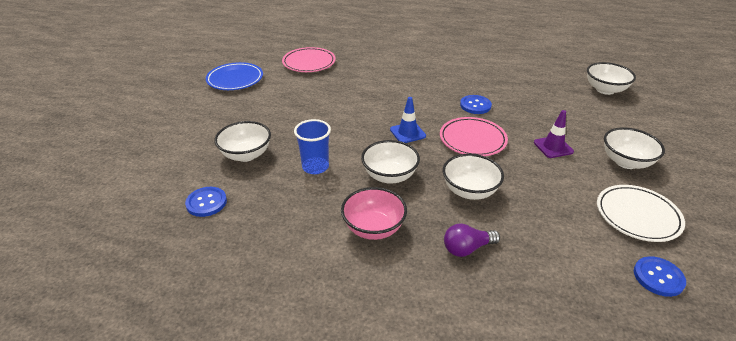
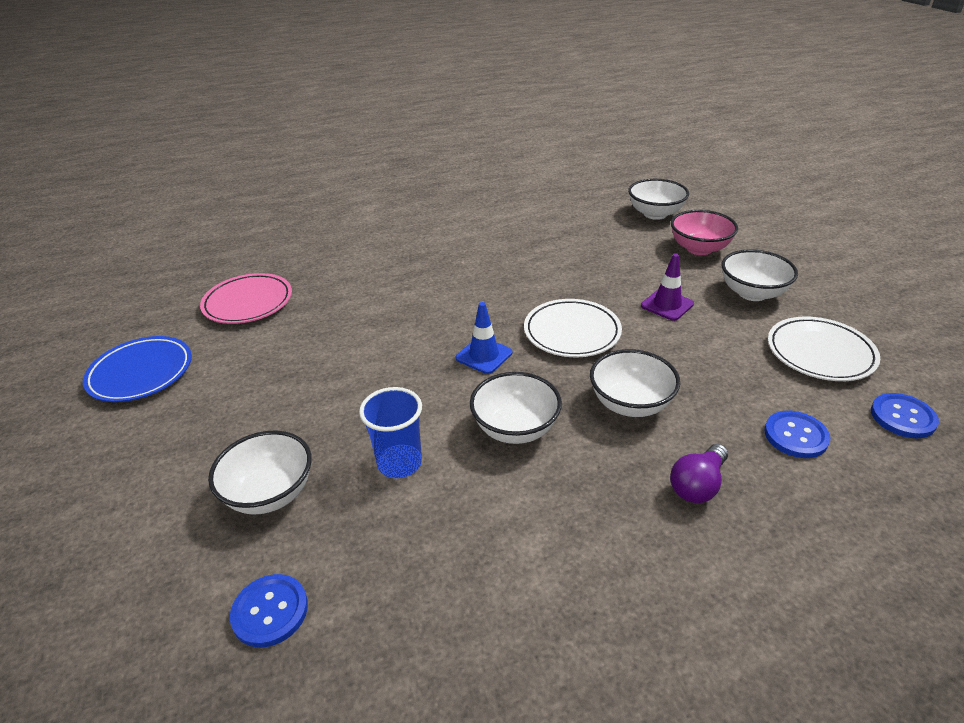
camera: 30 degrees left, 0 degrees up
(373, 228) = (563, 517): pink bowl -> pink bowl (699, 248)
(472, 140) = (572, 332): pink plate -> white plate
(475, 105) = (534, 284): blue button -> blue button (795, 436)

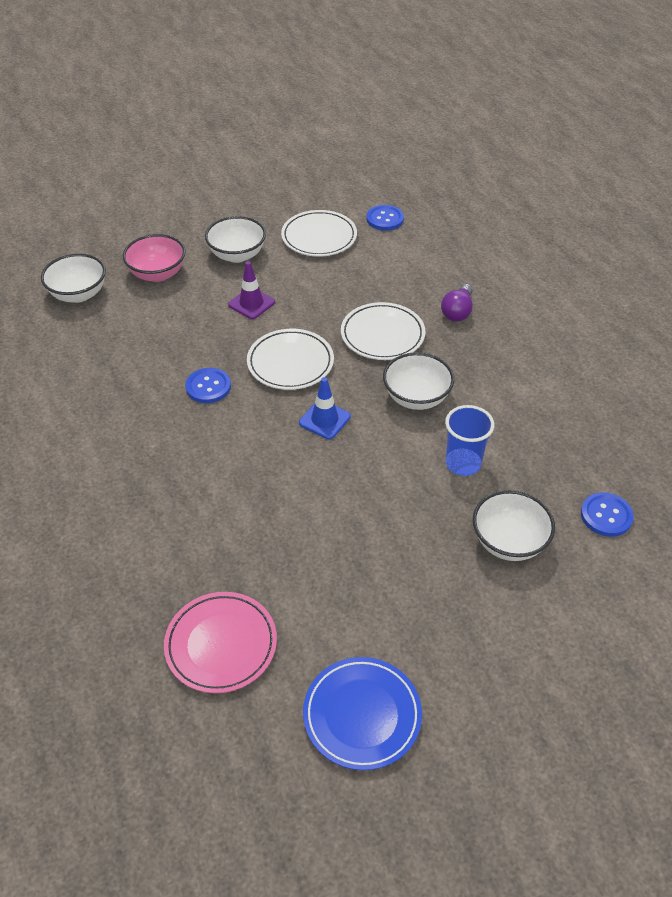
camera: 95 degrees left, 10 degrees up
(630, 404) = (382, 335): white bowl -> white plate
(697, 485) = (457, 311): purple light bulb -> purple light bulb turned 75 degrees clockwise
(795, 436) = (407, 264): blue button -> blue button (208, 387)

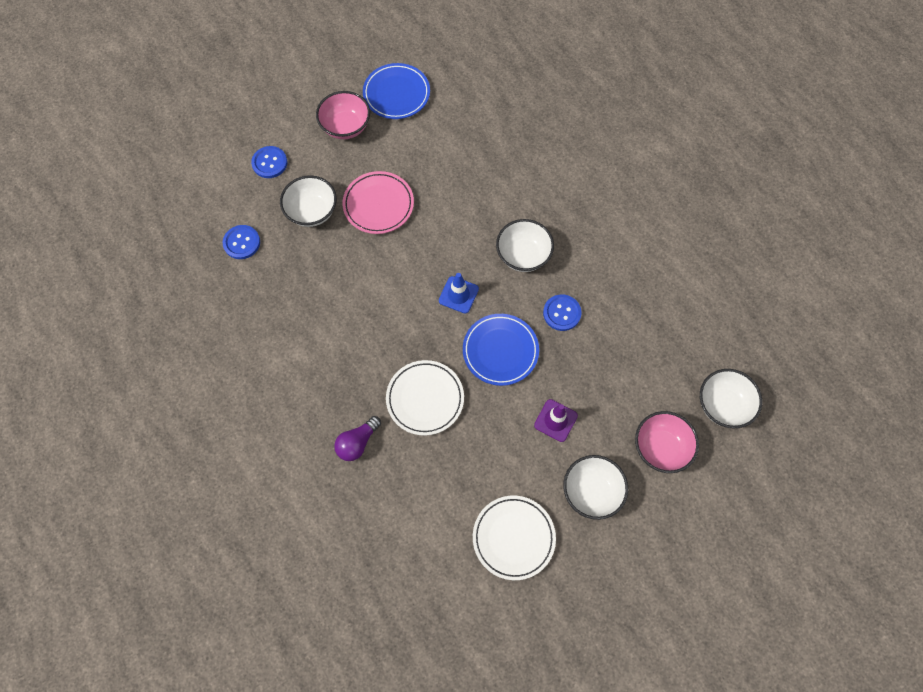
camera: 170 degrees right, 20 degrees up
(221, 644) = (487, 118): pink plate -> pink plate (378, 205)
(290, 363) = (500, 351): white plate -> blue plate
(385, 219) = (447, 585): blue button -> blue button (269, 163)
(416, 397) = (387, 329): white bowl -> white bowl (523, 255)
(454, 667) = (346, 127): none -> pink bowl
(457, 311) = (357, 442): purple light bulb -> purple light bulb turned 150 degrees counterclockwise
(463, 463) = (346, 271): blue cup -> none

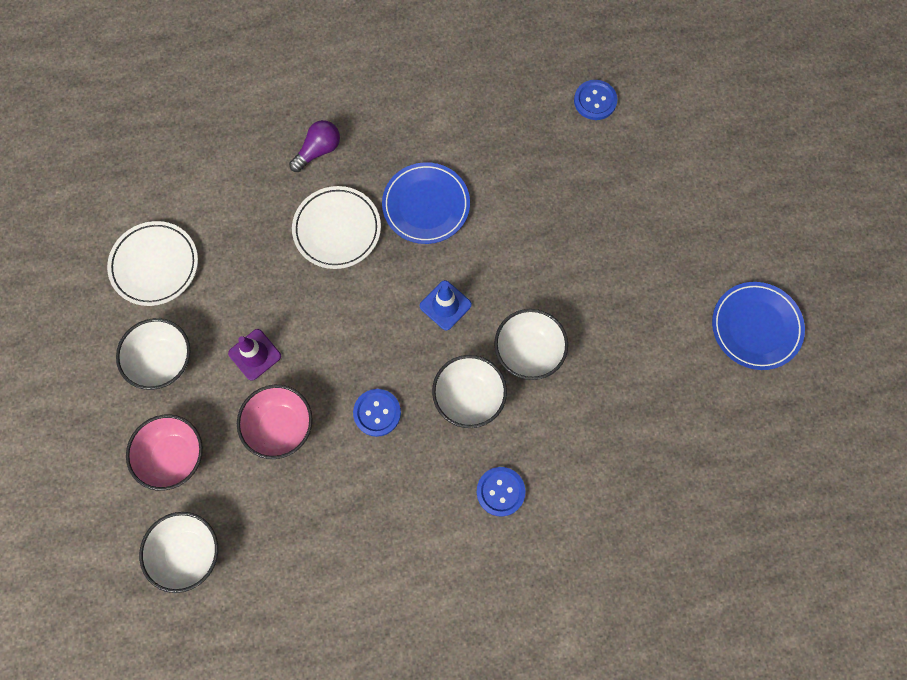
camera: 110 degrees right, 5 degrees up
(269, 163) = (694, 154): blue button -> blue button (500, 491)
(312, 212) = (611, 181): white bowl -> white bowl (528, 351)
(346, 127) = (721, 252): pink bowl -> pink bowl (280, 426)
(357, 442) = (318, 151): purple light bulb -> purple light bulb turned 75 degrees clockwise
(378, 205) = (596, 256): pink plate -> none
(500, 351) = (359, 326): blue plate -> blue plate (426, 205)

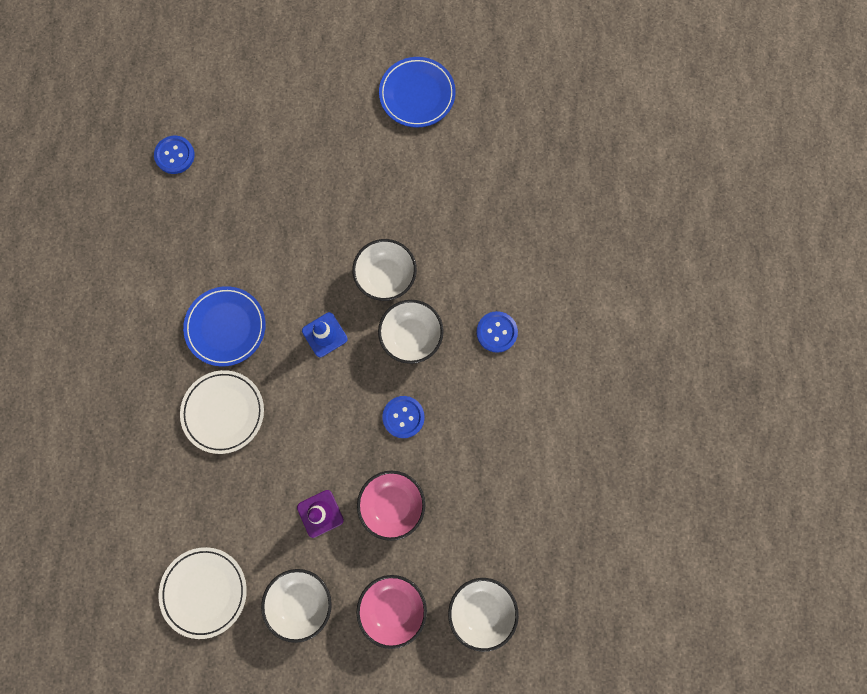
camera: 75 degrees left, 5 degrees up
(318, 151) = (139, 411): purple light bulb -> none

